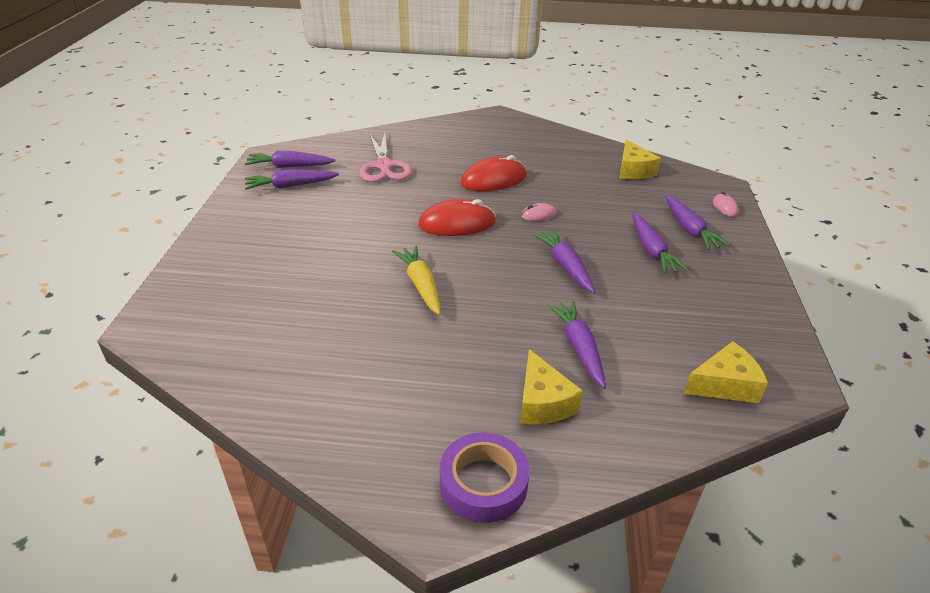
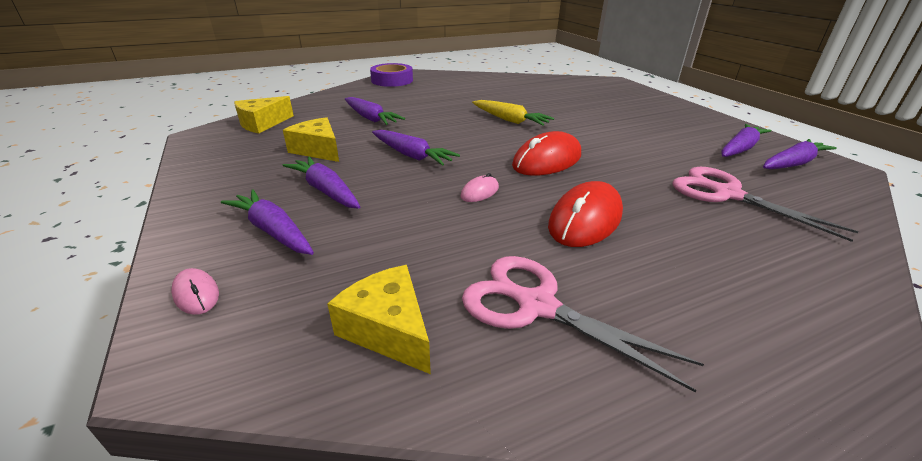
camera: 150 degrees right, 5 degrees down
(542, 402) = (380, 99): yellow cheese -> yellow cheese (318, 150)
(564, 159) = (537, 306): none -> pink scissors

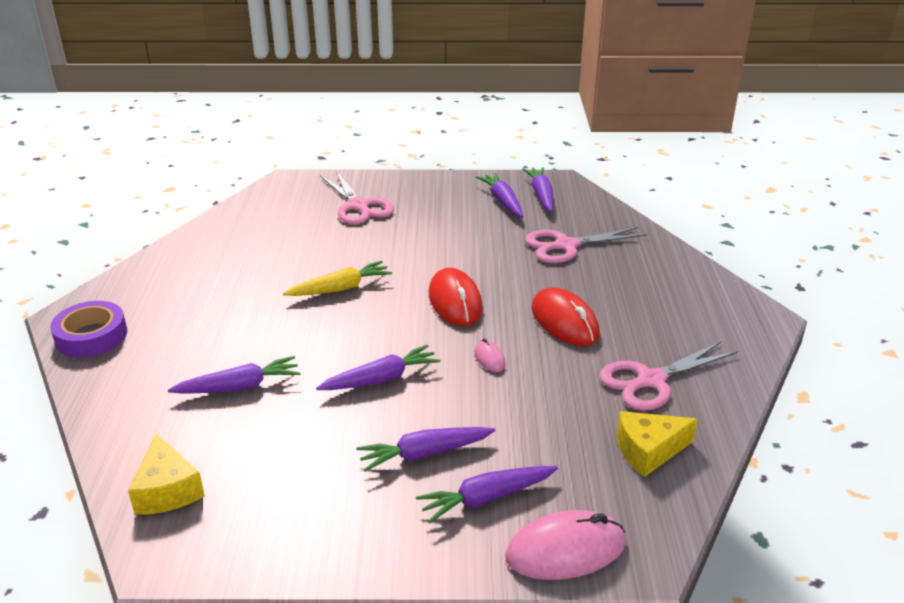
camera: 65 degrees left, 0 degrees up
(196, 294) = (565, 550): pink mouse -> pink mouse, size x2.05
(318, 150) = (310, 446): yellow cheese -> none
(622, 104) = (358, 206): none -> pink scissors

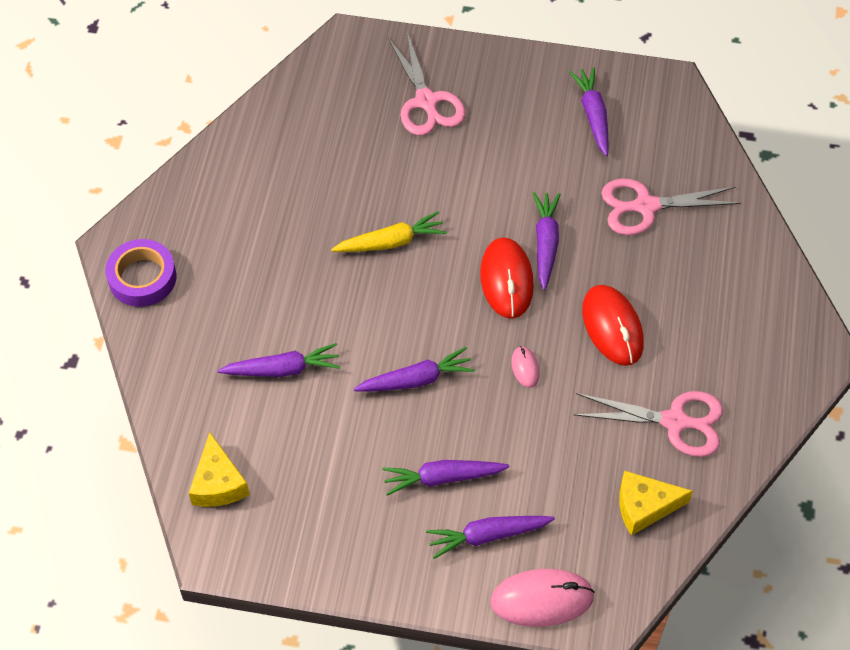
camera: 10 degrees right, 25 degrees up
(541, 195) = (641, 109): purple carrot -> purple carrot (545, 243)
(651, 380) = (675, 421): pink scissors -> pink scissors turned 150 degrees counterclockwise

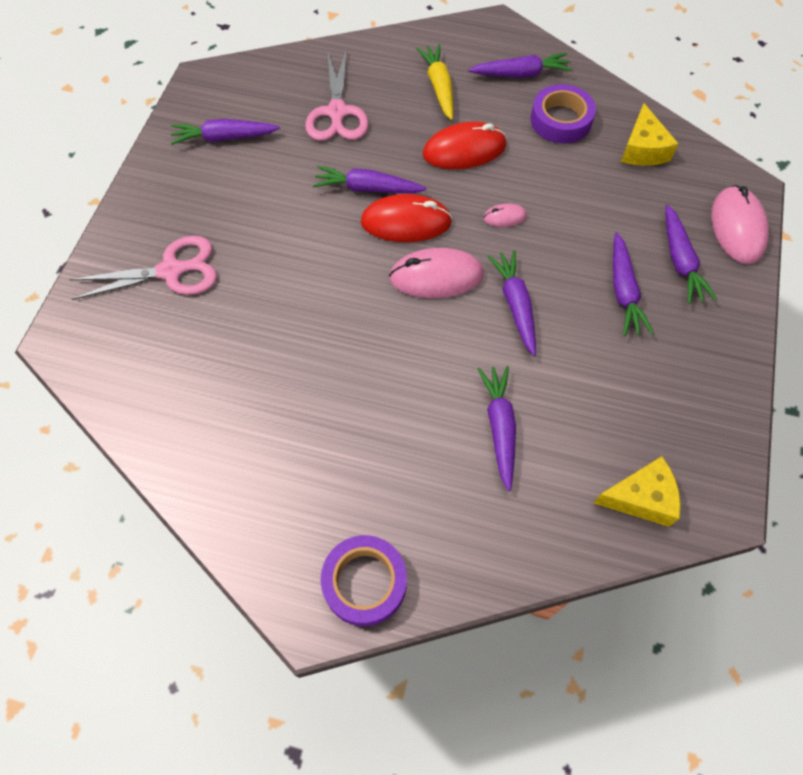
camera: 85 degrees left, 5 degrees up
(390, 242) = (348, 316): yellow carrot -> yellow carrot (439, 87)
(443, 310) = (436, 276): none -> pink mouse
(675, 421) = (561, 120): pink scissors -> purple tape
(741, 379) = (520, 74): none -> purple carrot

